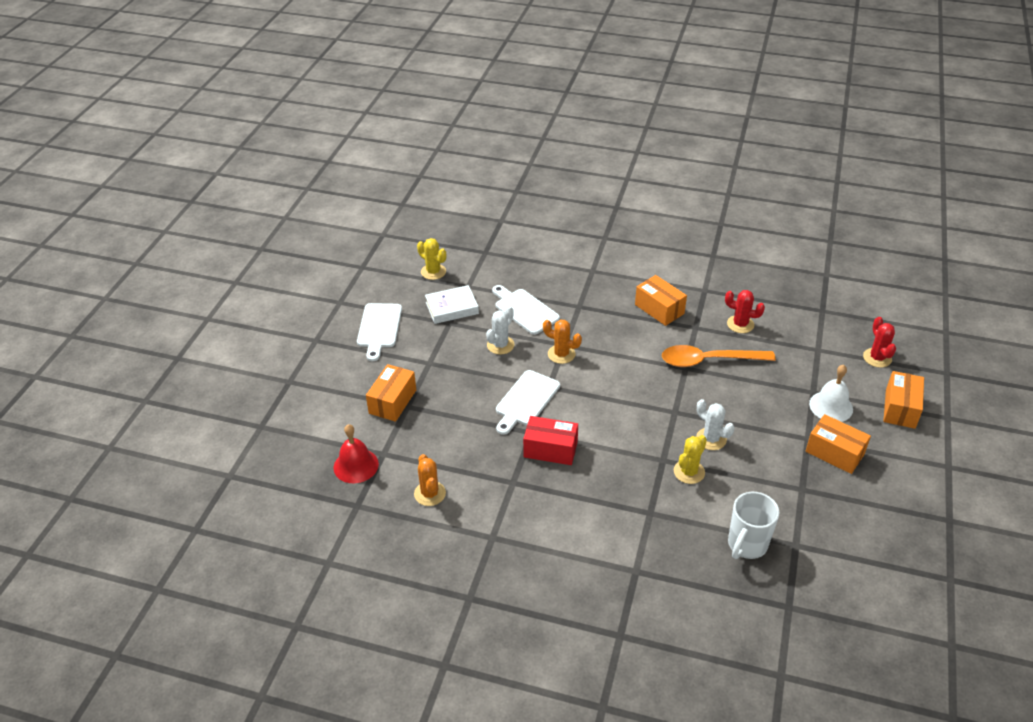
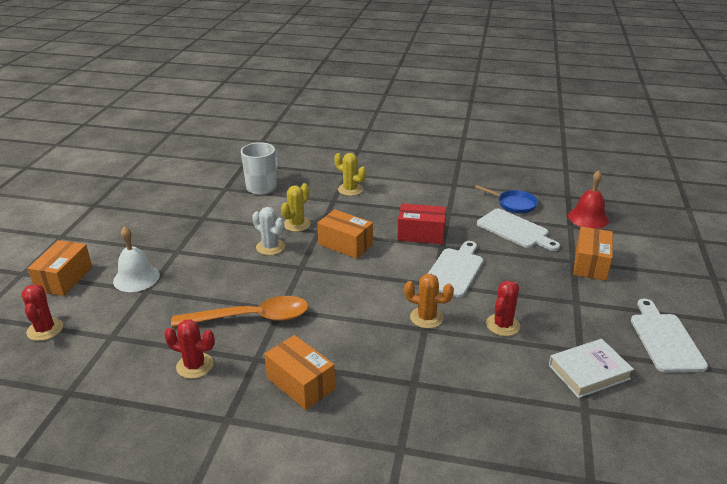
camera: 175 degrees right, 10 degrees down
(430, 493) = (514, 204): orange cactus -> blue pan
(433, 272) = (653, 434): yellow cactus -> yellow cactus (350, 189)
(500, 345) = (502, 325): white cactus -> red cactus
(524, 310) = (488, 373): white cutting board -> white cutting board (515, 230)
(834, 453) = (158, 242): orange box -> orange box (345, 244)

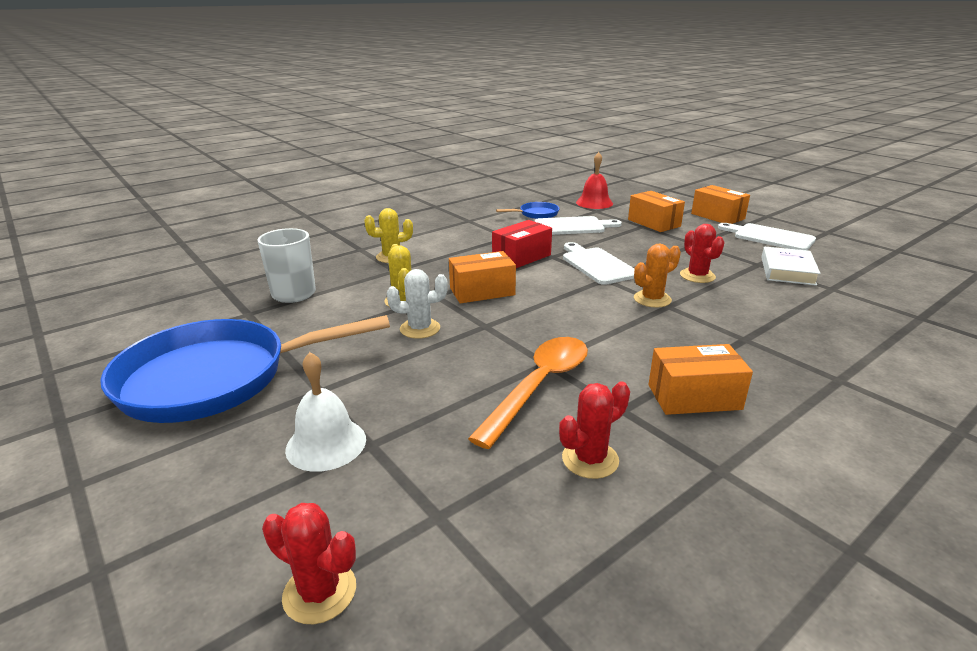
camera: 50 degrees left, 5 degrees down
(64, 279) = (207, 520): orange box -> orange box (717, 216)
(159, 218) = (216, 378): none -> blue pan

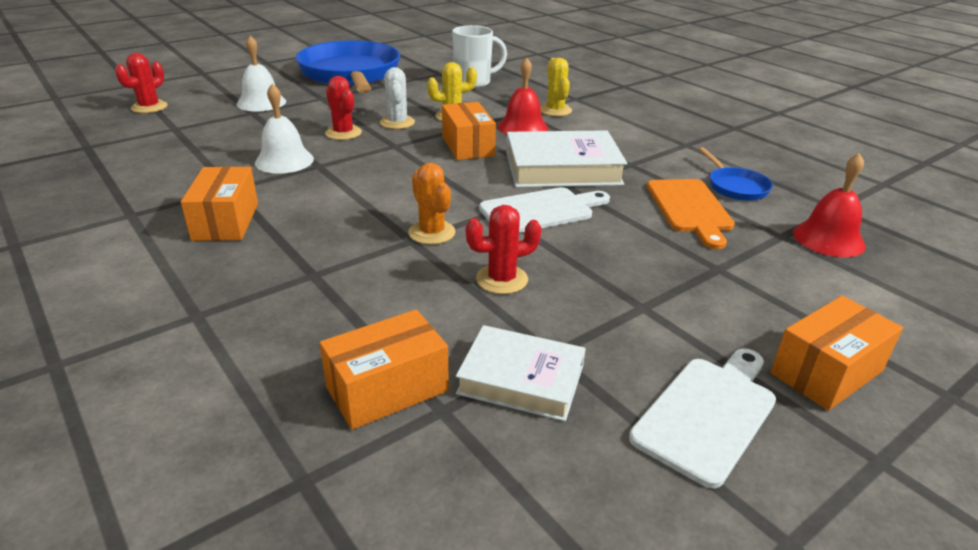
camera: 90 degrees right, 5 degrees up
(434, 270) = (523, 127): none -> red bell
(521, 257) = (562, 168): red box -> white book
(539, 386) = (284, 161): orange spoon -> white bell
(573, 226) = (690, 208): white cutting board -> orange cutting board
(590, 459) = (184, 170): red cactus -> red cactus (343, 133)
(654, 223) = (740, 282): orange box -> orange box (387, 389)

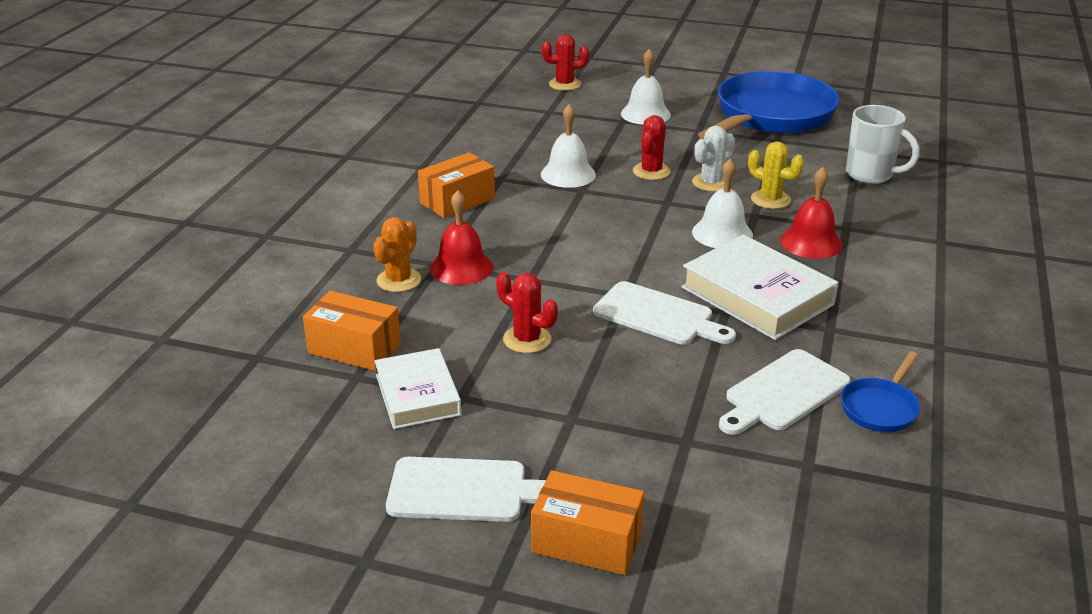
camera: 55 degrees right, 0 degrees up
(432, 232) = (552, 282): orange cactus -> orange cactus (399, 280)
(467, 146) = (722, 233): orange box -> white bell
(555, 110) = (885, 243): yellow cactus -> none
(690, 208) = (783, 393): orange cutting board -> white cutting board
(828, 239) = (846, 498): red bell -> red bell (461, 267)

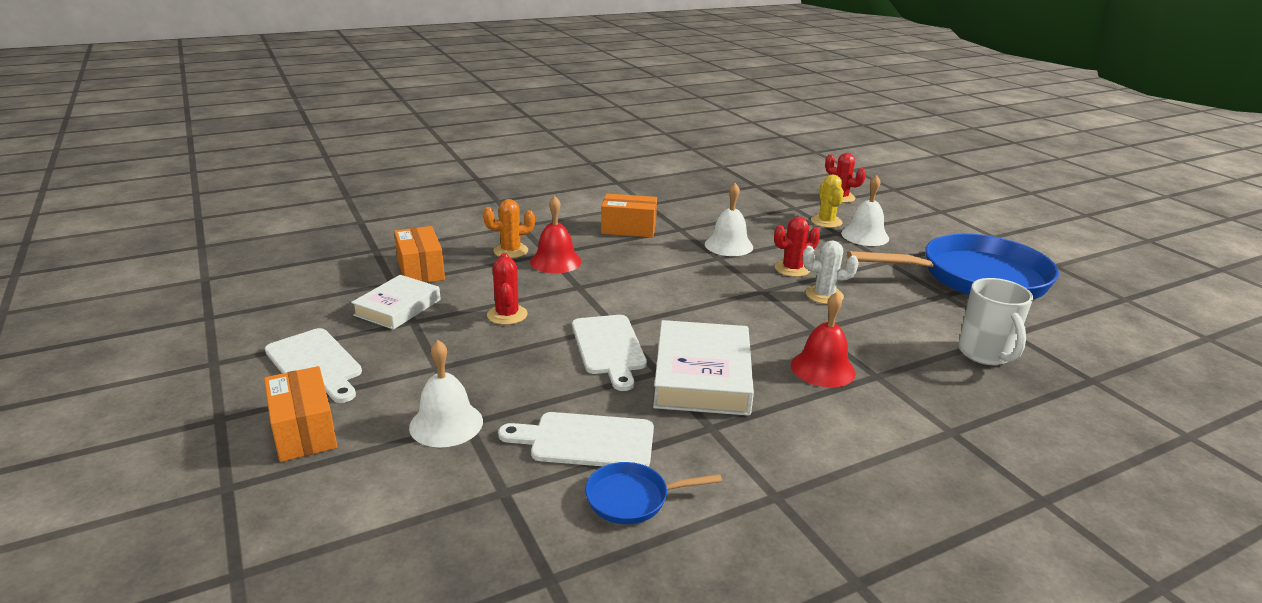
camera: 45 degrees right, 5 degrees down
(722, 233) = (762, 327): white bell -> white bell (446, 424)
(770, 200) = (850, 327): yellow cactus -> yellow cactus (826, 222)

